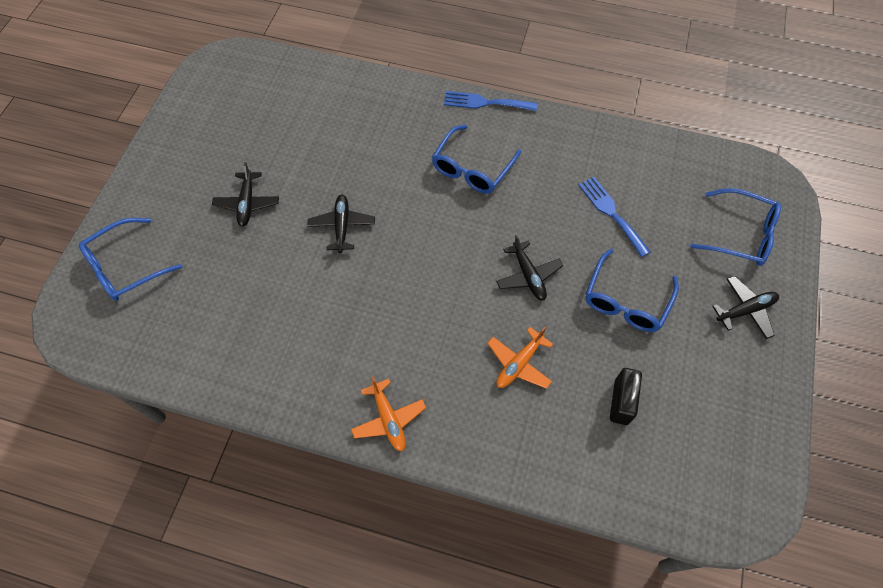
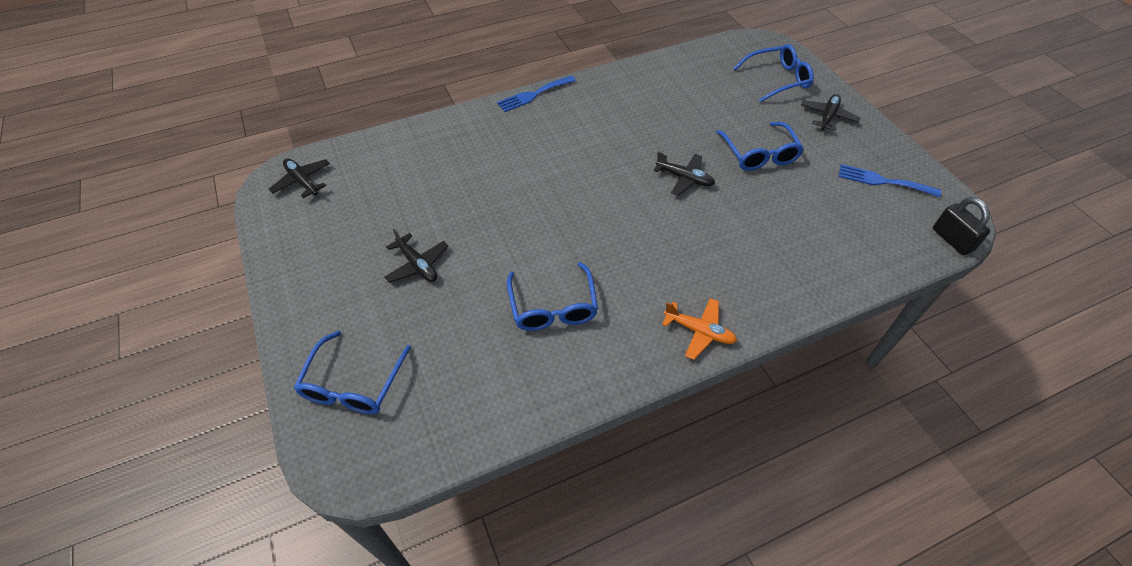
camera: 40 degrees left, 10 degrees down
(342, 226) = (516, 231): black plane -> black plane (302, 181)
(472, 168) = (571, 138): blue glasses -> blue glasses (553, 306)
(519, 363) = (741, 233): orange plane -> none
(611, 213) = (692, 111): blue fork -> blue fork (883, 181)
(621, 402) = (825, 212): black padlock -> black padlock (952, 240)

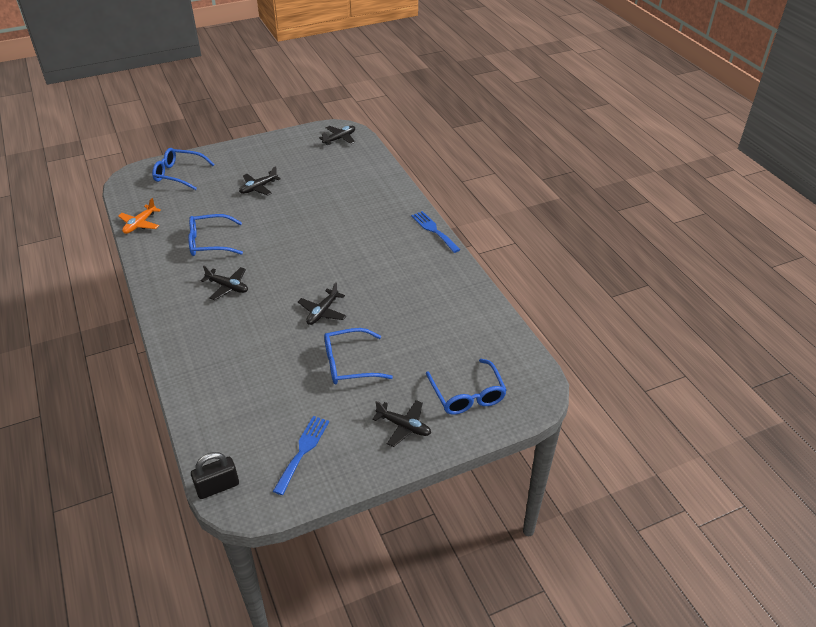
camera: 90 degrees right, 10 degrees down
(650, 272) = (227, 287): none -> black plane
(699, 331) = (170, 307): orange plane -> orange plane (140, 224)

